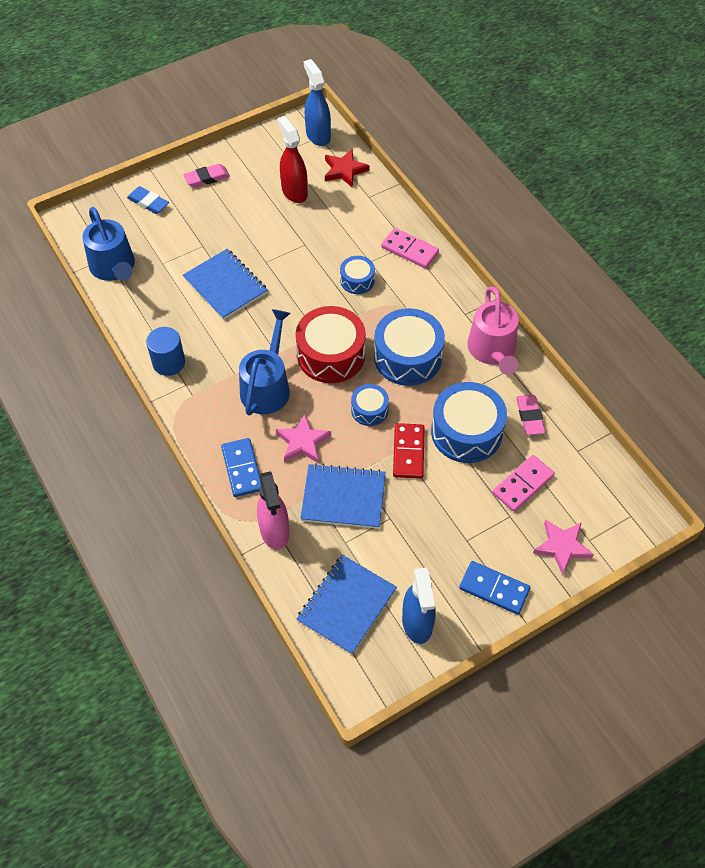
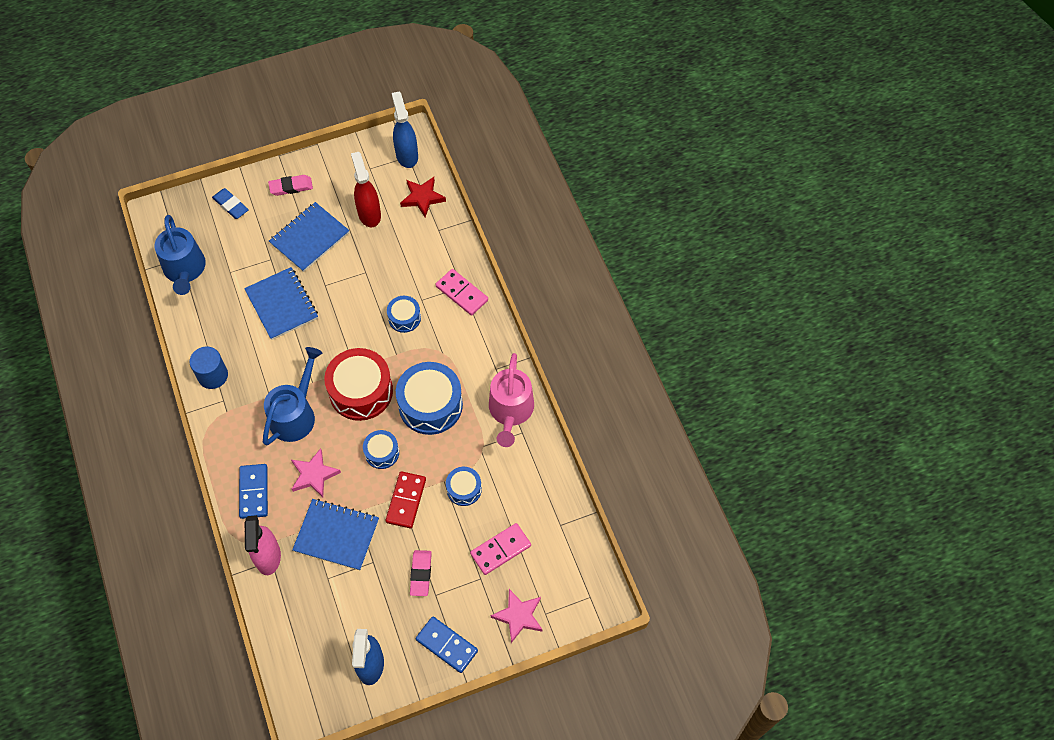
camera: 10 degrees right, 5 degrees up
(346, 605) = (314, 637): blue notebook -> blue notebook (309, 238)
(466, 432) = (464, 489): blue drum -> blue drum, size x0.53
(529, 416) = (526, 483): pink eraser -> pink eraser (421, 574)

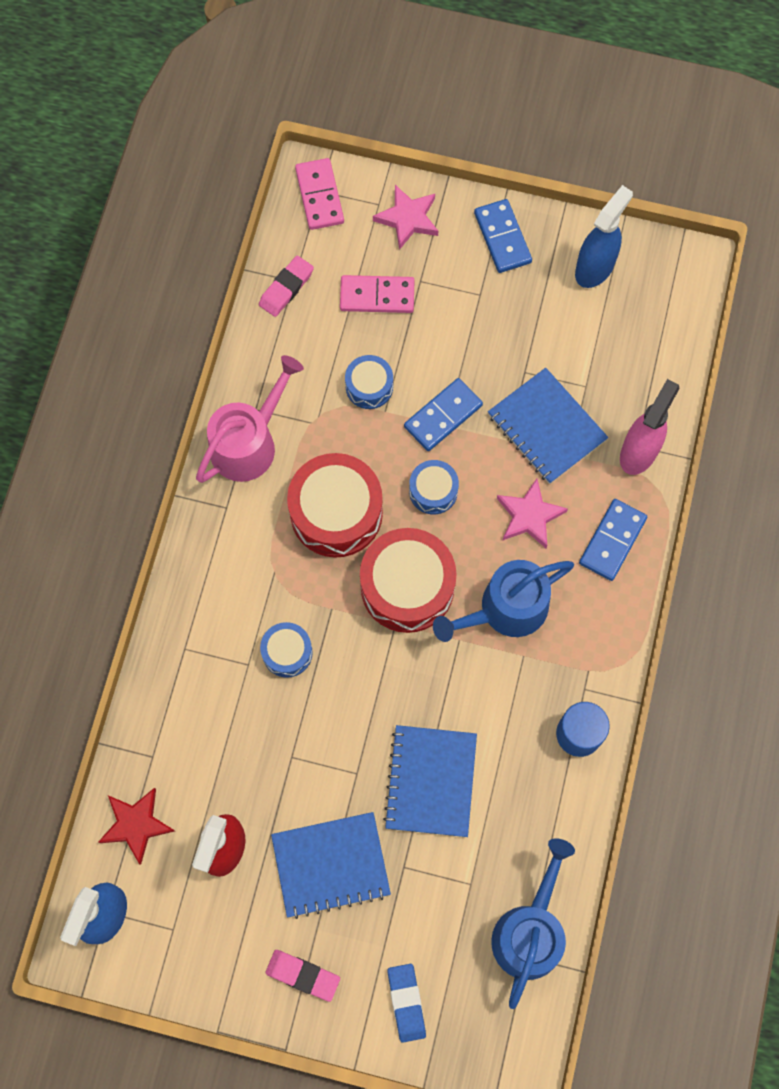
camera: 145 degrees left, 10 degrees up
(406, 501) = (443, 416): red domino -> blue domino
(421, 574) = (481, 325): pink eraser -> pink eraser (286, 288)
(430, 405) = (336, 513): blue drum -> red drum
(462, 293) = (191, 638): pink domino -> pink domino (319, 196)

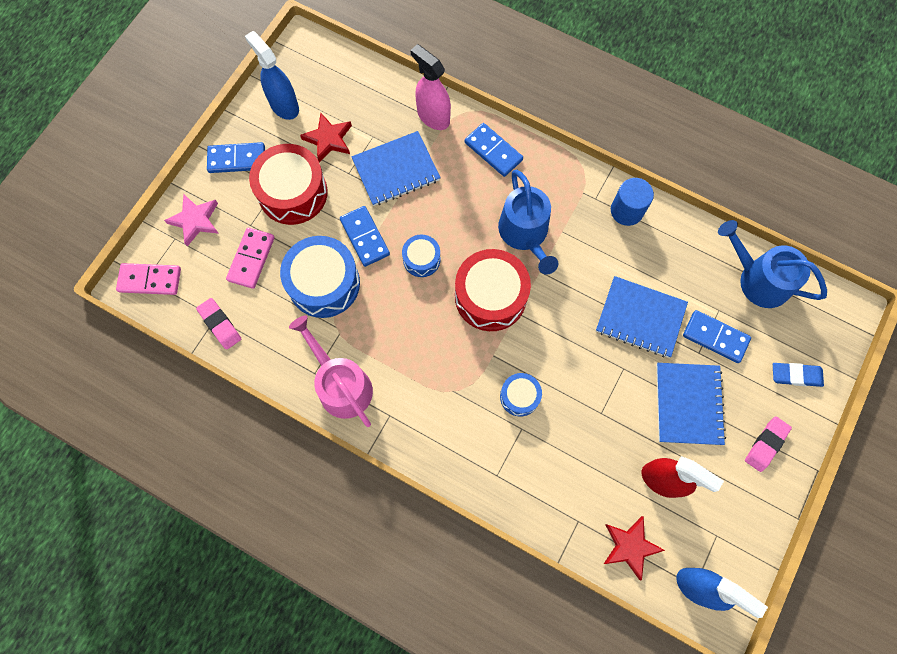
camera: 75 degrees left, 0 degrees up
(336, 513) = (418, 333): red drum -> red drum (293, 193)
(369, 386) = (324, 283): blue drum -> blue drum, size x1.89
(430, 885) = (715, 337): none -> blue domino
(529, 516) = (459, 199): pink star -> none
(564, 335) = (328, 139): none -> red star

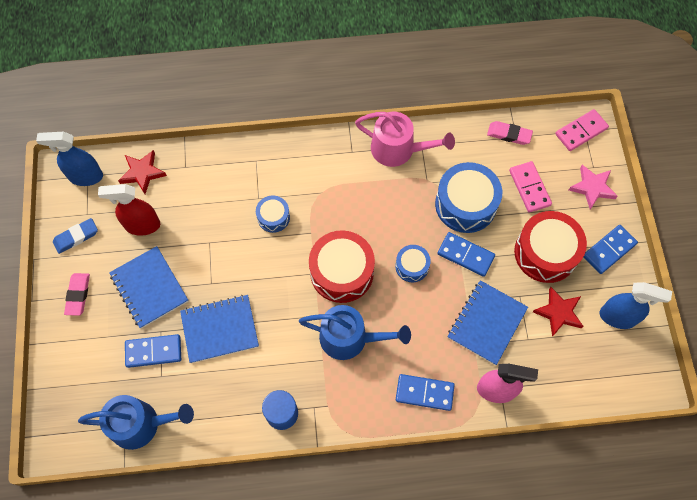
camera: 145 degrees right, 5 degrees down
(525, 233) = (350, 338): blue watering can -> blue watering can turned 150 degrees clockwise
(796, 375) = (76, 361): blue eraser -> blue eraser (76, 237)

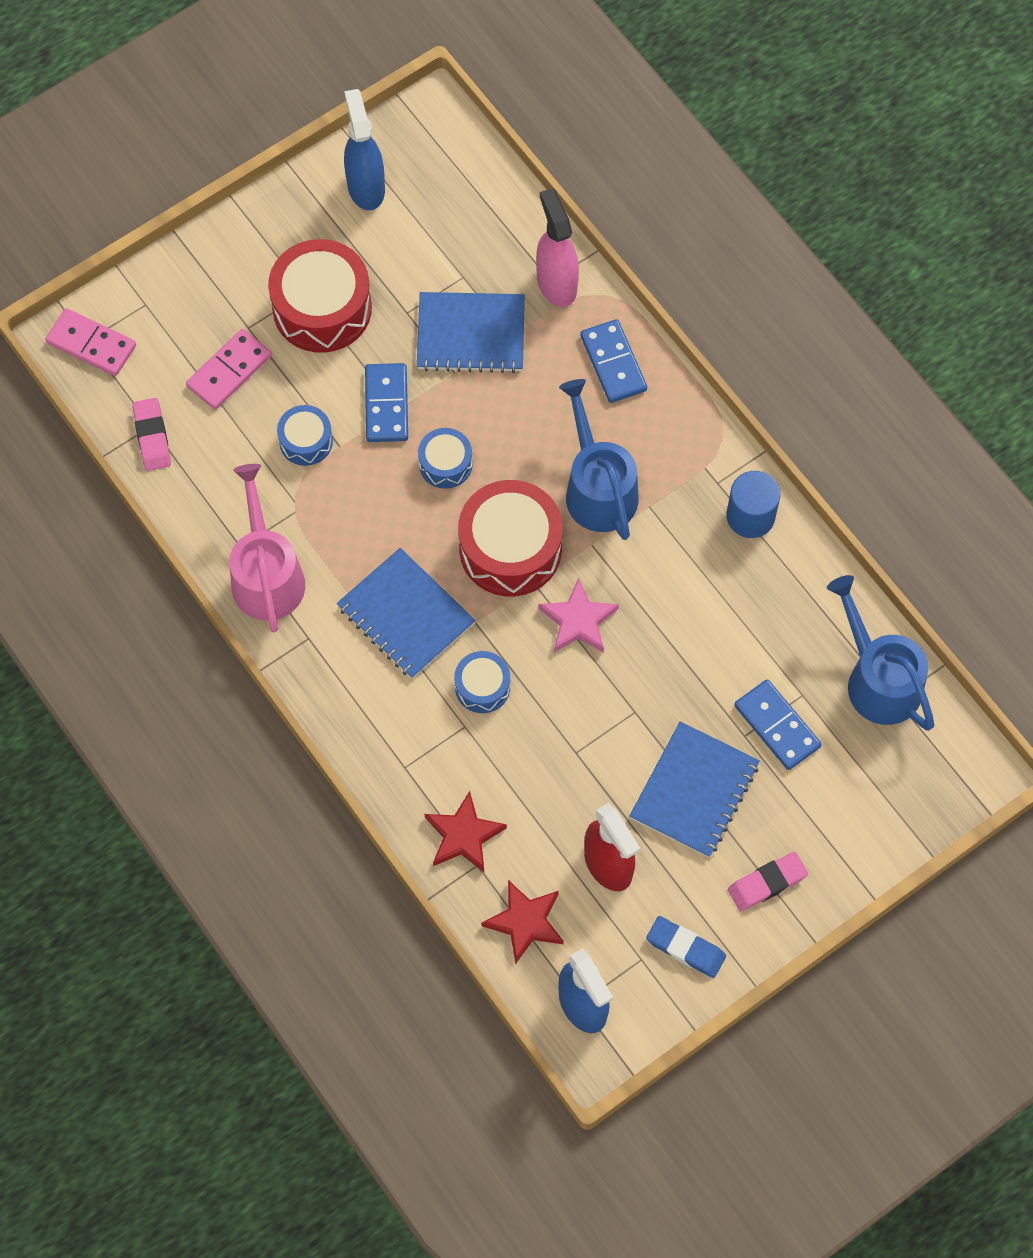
camera: 120 degrees left, 0 degrees up
(220, 329) = (691, 659): blue notebook -> blue notebook (406, 615)
(465, 204) = (306, 441): blue drum -> blue drum, size x0.53
(558, 312) = (402, 257): red star -> red star (463, 835)
(592, 188) = (181, 292): pink star -> pink star (578, 621)
(609, 250) = (271, 234): blue domino -> none

